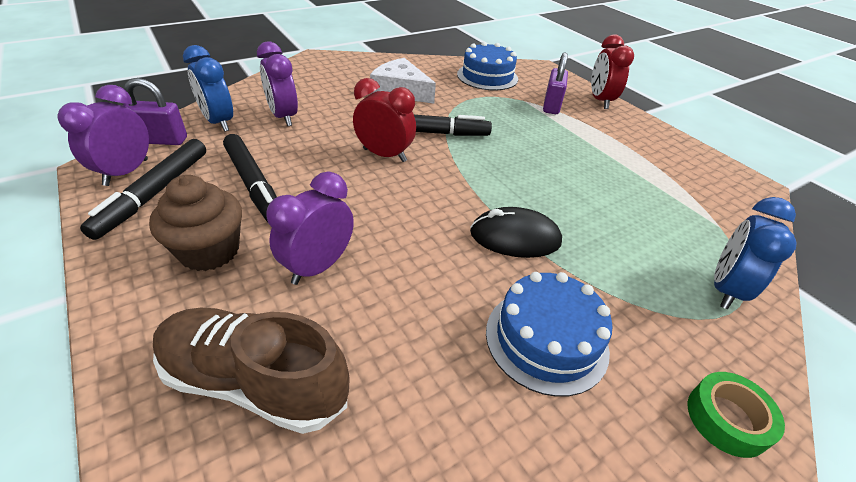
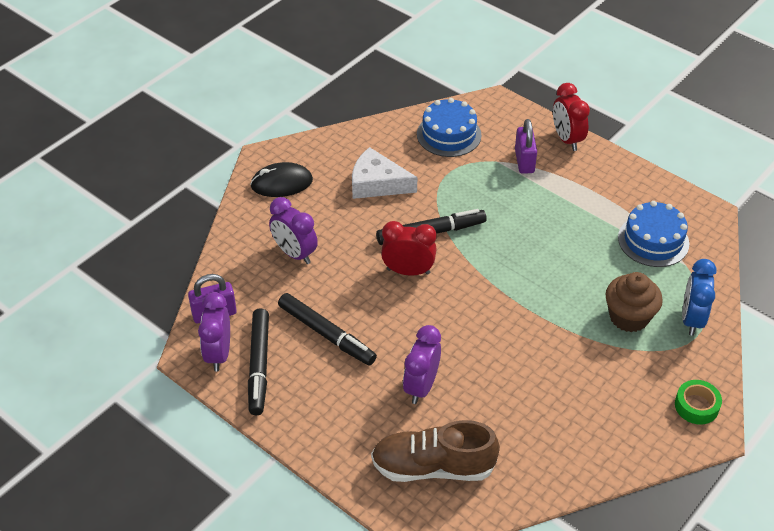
camera: 15 degrees left, 5 degrees up
(209, 251) = (340, 398): brown cupcake -> brown cupcake (629, 317)
(219, 122) = (244, 278): blue clock -> none
(515, 237) = (542, 321): black mouse -> black mouse (281, 183)
(546, 339) = (587, 391): blue cake -> blue cake (653, 240)

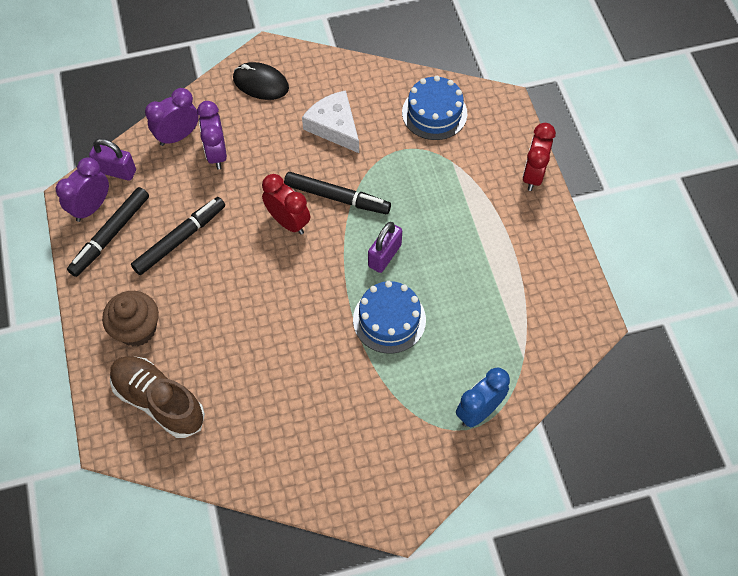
camera: 35 degrees right, 15 degrees up
(326, 334) = (180, 239): black marker -> black marker turned 120 degrees counterclockwise
(421, 386) = (209, 329): purple clock -> purple clock (178, 136)
(524, 161) = (475, 175): purple padlock -> purple padlock (384, 255)
(629, 317) = (427, 375): brown cupcake -> brown cupcake (137, 329)
(653, 240) = (516, 317): blue cake -> blue cake (389, 319)
(696, 406) = (407, 490): green tape -> none

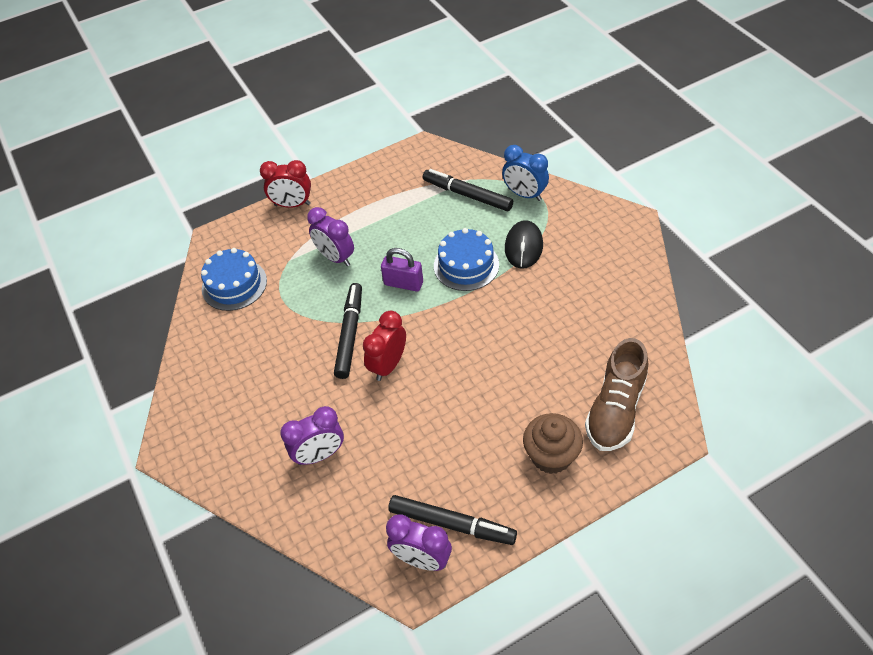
camera: 100 degrees left, 10 degrees down
(116, 171) = (366, 551): purple padlock -> none
(178, 136) = (303, 502): purple clock -> purple clock (335, 257)
(180, 239) = (436, 453): black marker -> black marker (467, 195)
(261, 83) = (215, 442): black mouse -> black mouse (523, 247)
(334, 126) = (264, 359): white cheese -> none

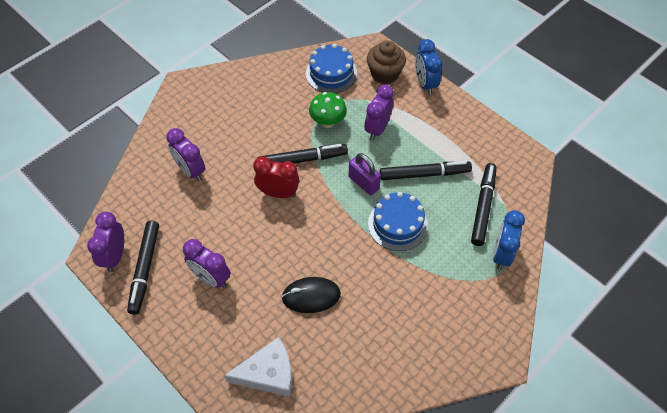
camera: 70 degrees right, 5 degrees up
(292, 205) = (425, 84): red clock -> blue clock
(305, 300) = (328, 122): none -> green mushroom
(403, 283) = (363, 183): purple padlock -> purple padlock turned 45 degrees counterclockwise
(411, 231) = (424, 174): none -> black marker
(484, 450) = (211, 278): none -> purple clock
(523, 247) = (434, 266): black mouse -> black mouse (311, 296)
(551, 456) = (213, 328): brown cupcake -> brown cupcake (384, 74)
(615, 409) = (268, 373): brown shoe -> white cheese

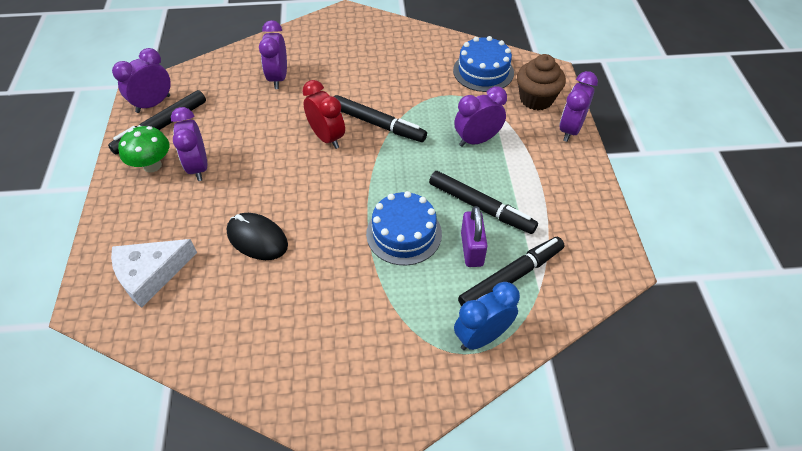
camera: 40 degrees right, 5 degrees down
(268, 373) = (150, 274): white cheese -> white cheese turned 120 degrees clockwise
(328, 122) = (435, 108): green mushroom -> green mushroom (152, 165)
(363, 183) = (412, 177): purple padlock -> purple padlock (472, 249)
(425, 84) = (570, 129): blue clock -> purple clock

